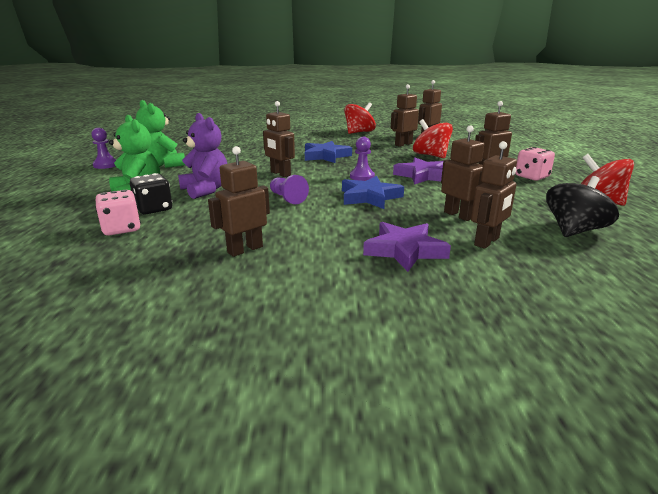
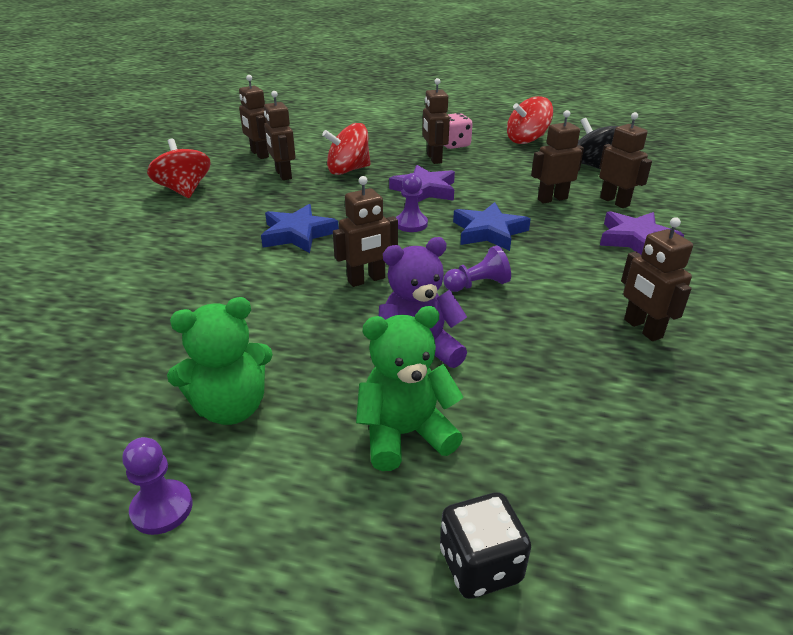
camera: 75 degrees left, 10 degrees up
(121, 229) = (576, 440): pink dice -> none
(153, 209) = (494, 409): black dice -> black dice (480, 565)

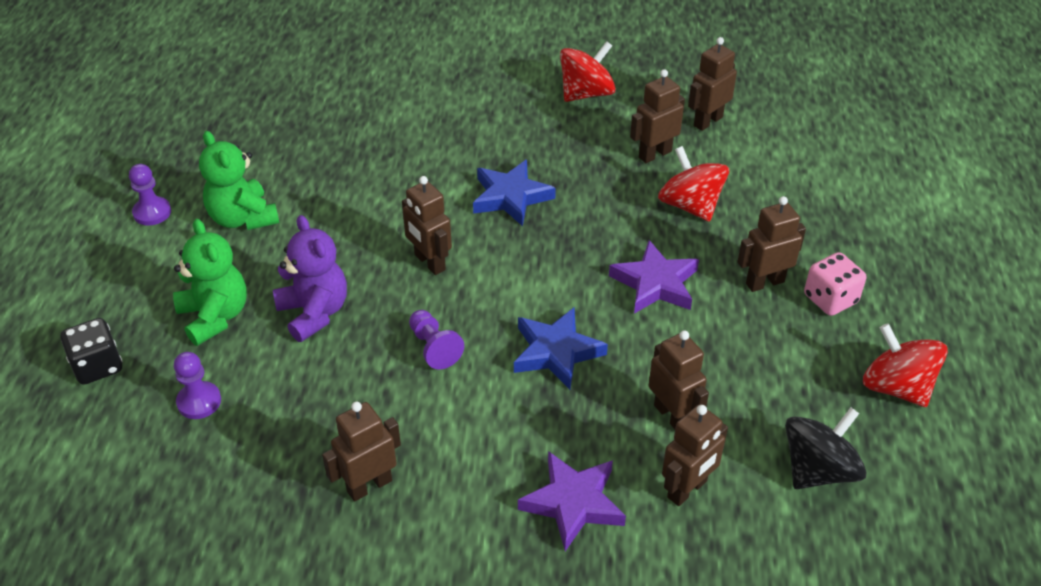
camera: 80 degrees right, 10 degrees up
(411, 224) = (557, 281): purple pawn -> purple pawn (199, 401)

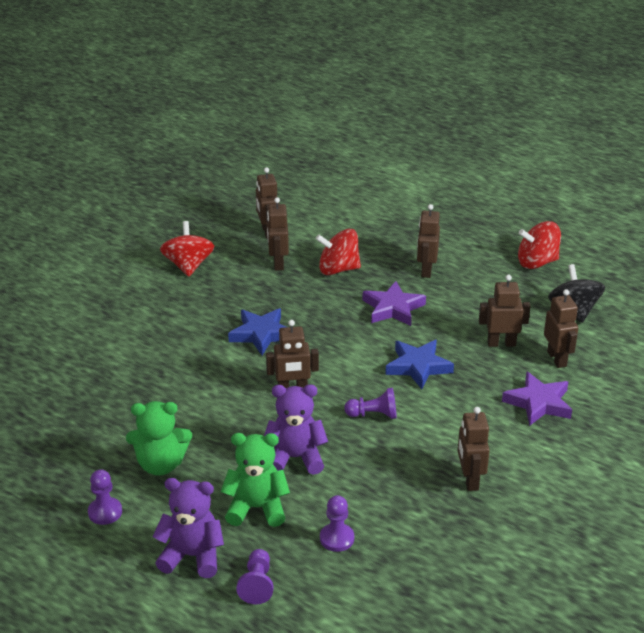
camera: 60 degrees left, 10 degrees down
(97, 366) = (257, 584): black dice -> purple pawn
(118, 300) = (192, 556): none -> purple teddy bear
(830, 299) = (458, 255): pink dice -> none

